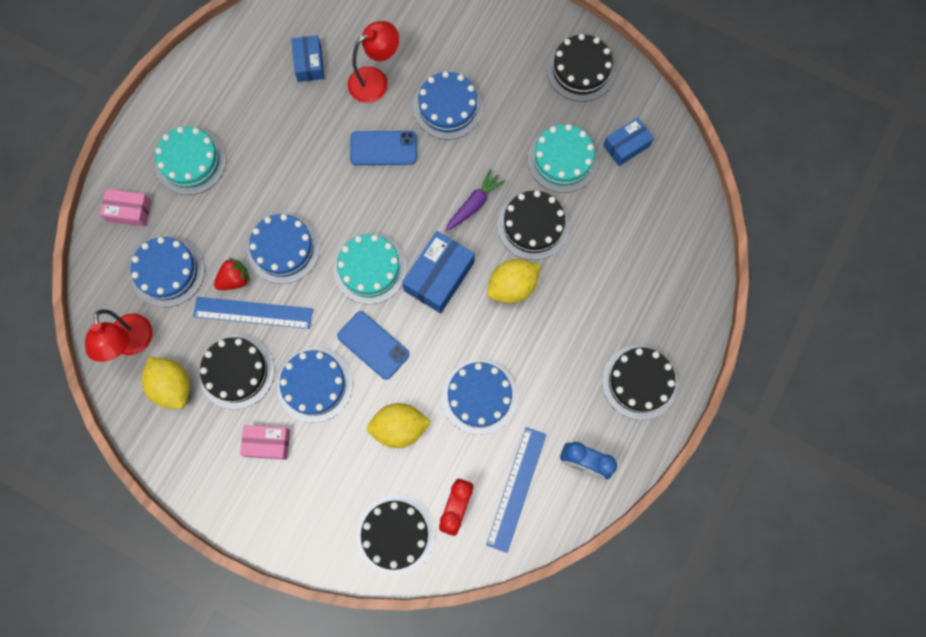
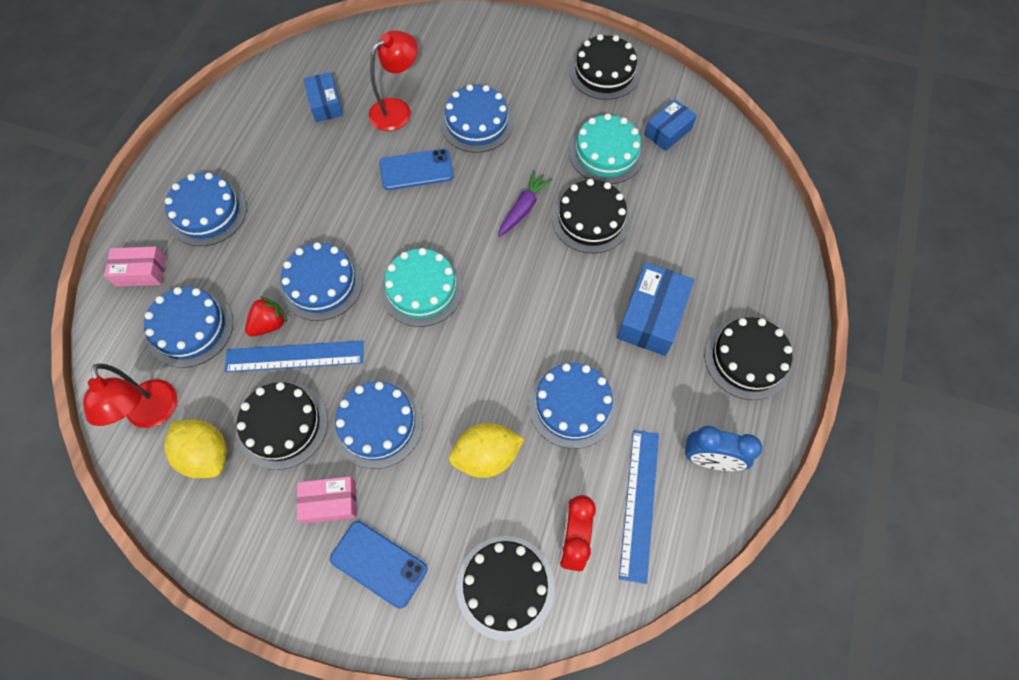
camera: 10 degrees left, 10 degrees down
(190, 161) = (207, 212): turquoise cake -> blue cake
(373, 345) = (439, 369): blue phone -> blue phone (379, 564)
(439, 276) = (500, 285): blue box -> blue box (651, 317)
(512, 286) = (583, 283): yellow lemon -> none

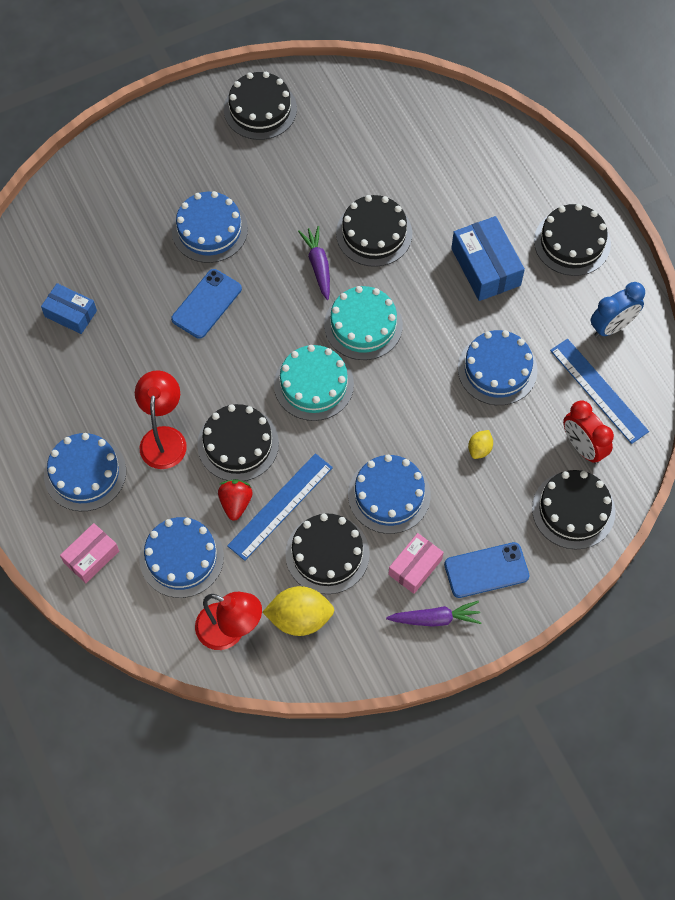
camera: 45 degrees left, 0 degrees up
(295, 562) = (435, 618): none -> purple carrot
(321, 284) = (238, 444): blue cake -> black cake
(397, 109) = (134, 270): red lamp -> red lamp (164, 438)
(486, 456) = (479, 449): yellow lemon -> yellow lemon, size x0.52
(606, 153) = (331, 174): turquoise cake -> turquoise cake (363, 325)
(668, 132) = (357, 120): blue box -> none

